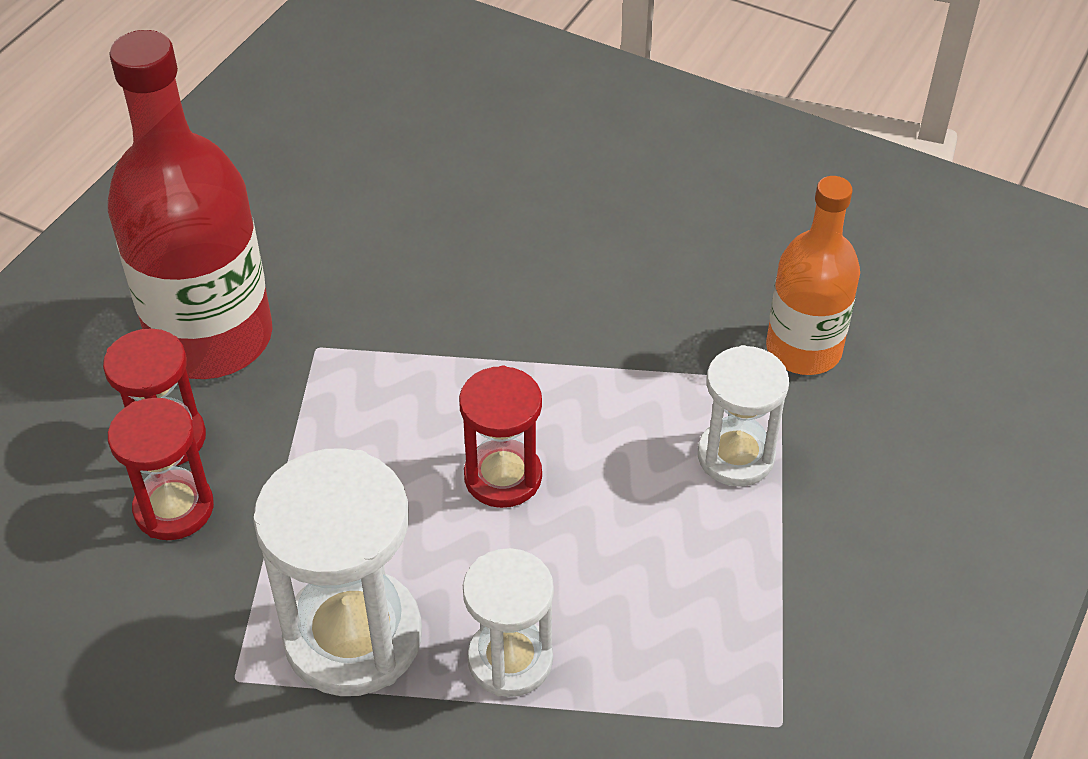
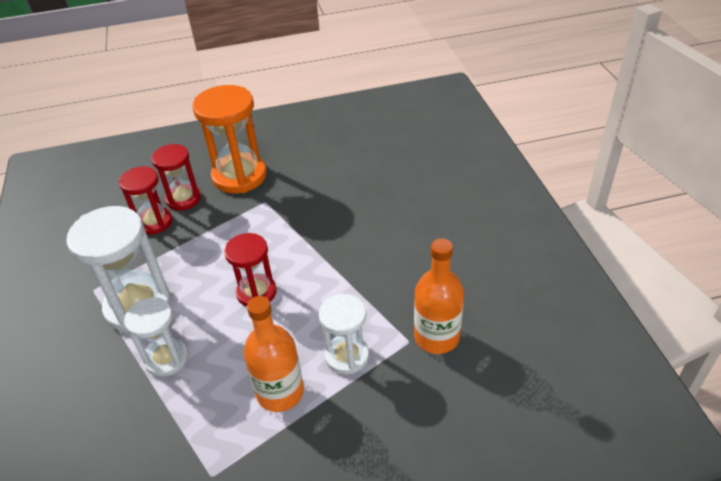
camera: 50 degrees right, 5 degrees down
(211, 337) = (239, 176): red bottle -> orange hourglass
(720, 565) = (280, 392): none -> orange bottle

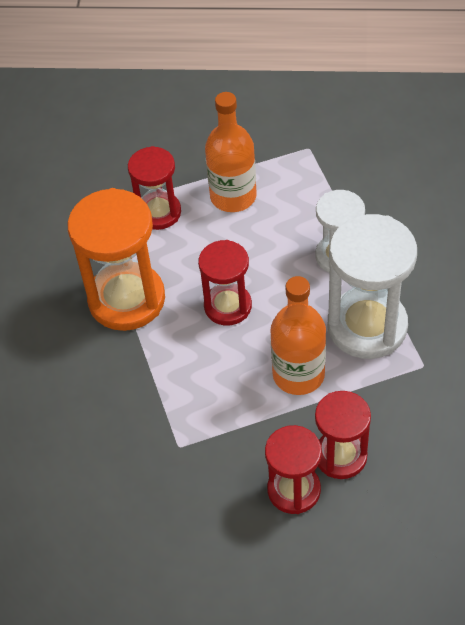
camera: 160 degrees left, 10 degrees up
(239, 176) = (201, 513): orange hourglass -> orange hourglass (126, 299)
(347, 356) = (159, 212): white hourglass -> red hourglass
(436, 337) = (65, 208): orange bottle -> orange bottle (298, 374)

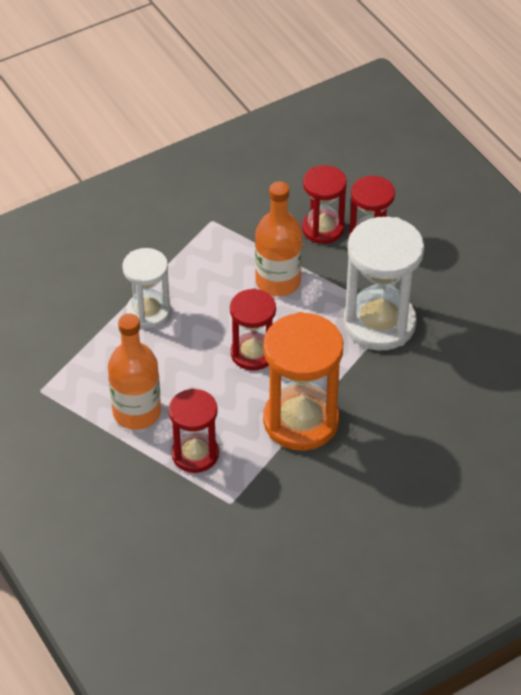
camera: 130 degrees left, 5 degrees down
(367, 326) = (203, 265): white hourglass -> white hourglass (379, 323)

